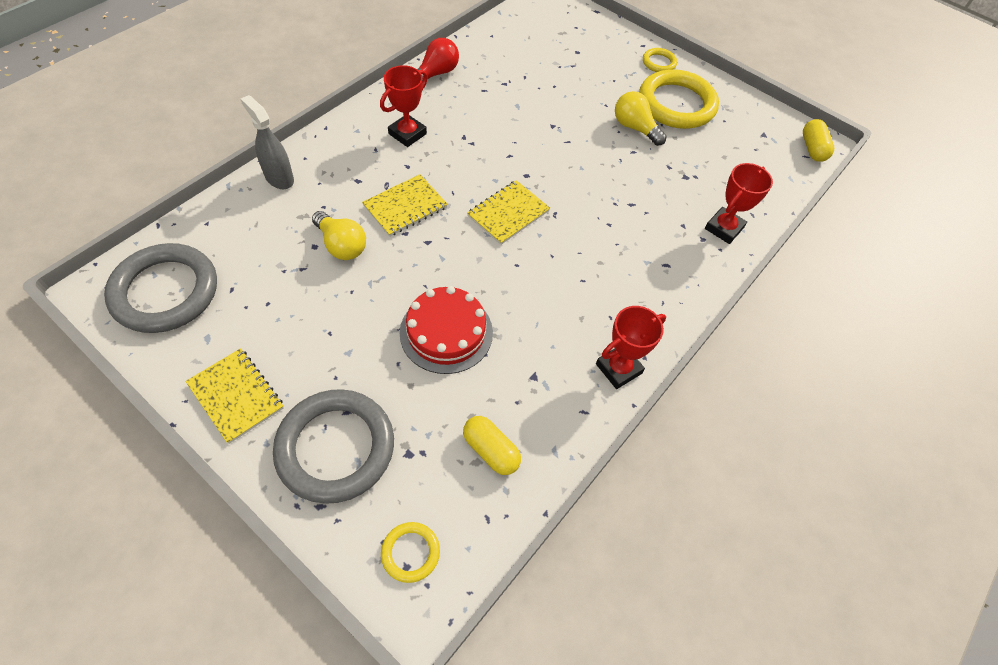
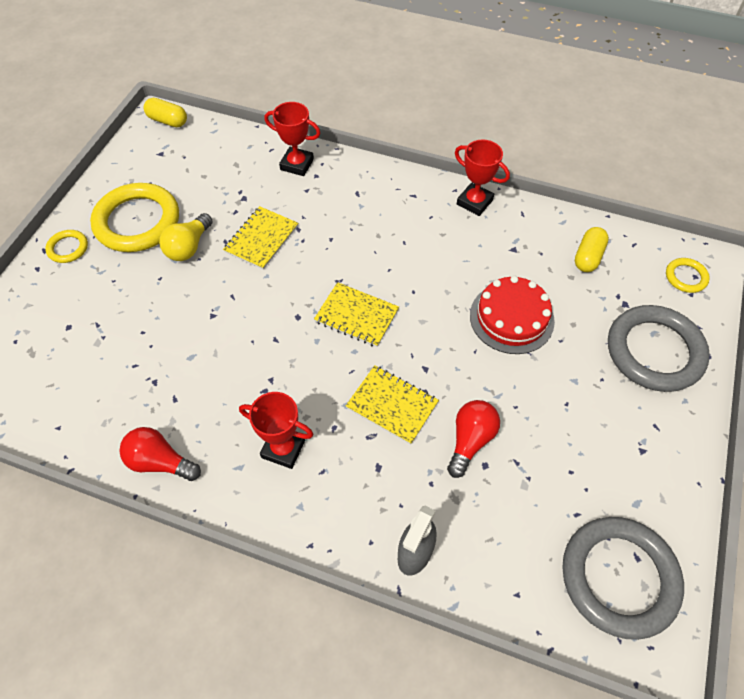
camera: 105 degrees left, 0 degrees up
(236, 396) = (667, 445): yellow notebook -> yellow notebook (261, 239)
(341, 245) = (470, 440): yellow light bulb -> red light bulb
(812, 148) = (168, 121): yellow capsule -> yellow capsule turned 45 degrees clockwise

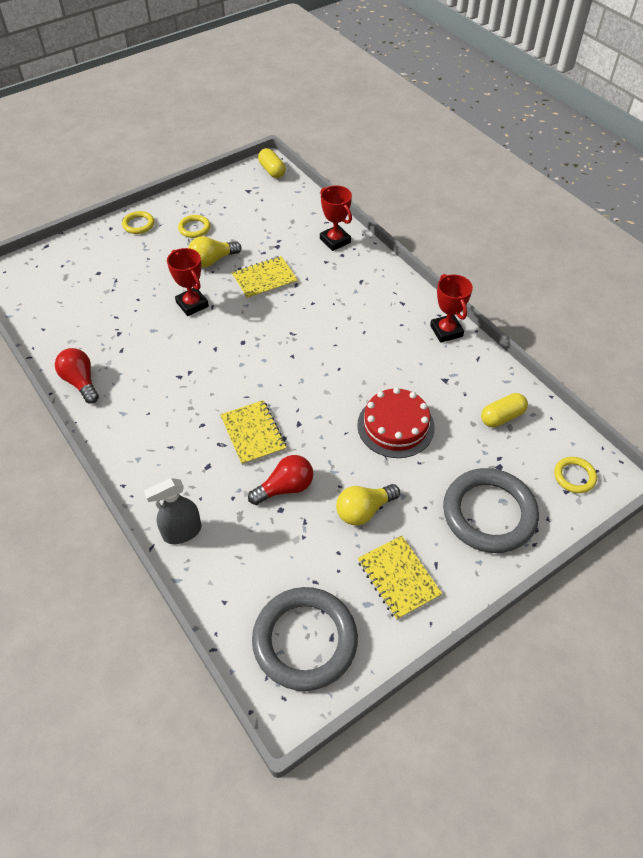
camera: 35 degrees right, 5 degrees down
(137, 222) = (194, 228): yellow ring -> yellow ring, size x0.46
(283, 448) = (159, 418): red trophy -> red trophy (192, 304)
(356, 316) = (283, 363): yellow notebook -> yellow notebook (398, 578)
(556, 416) = (364, 510): none -> yellow light bulb

